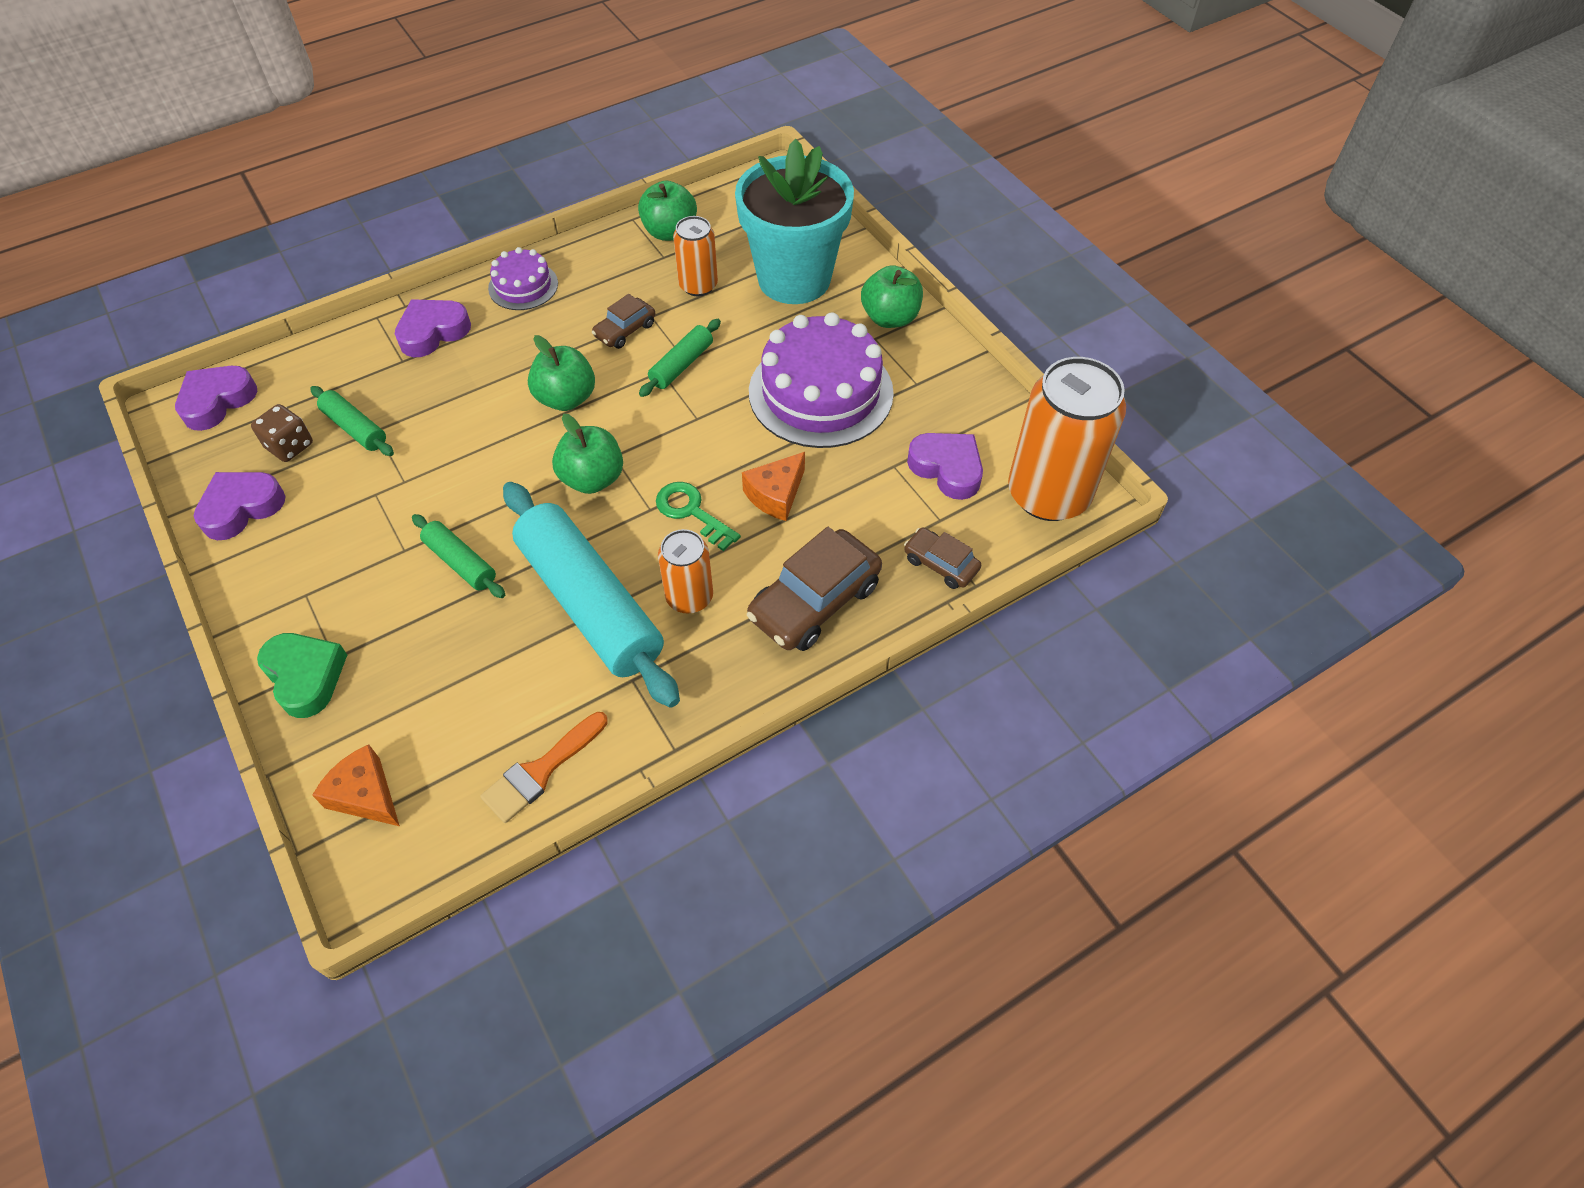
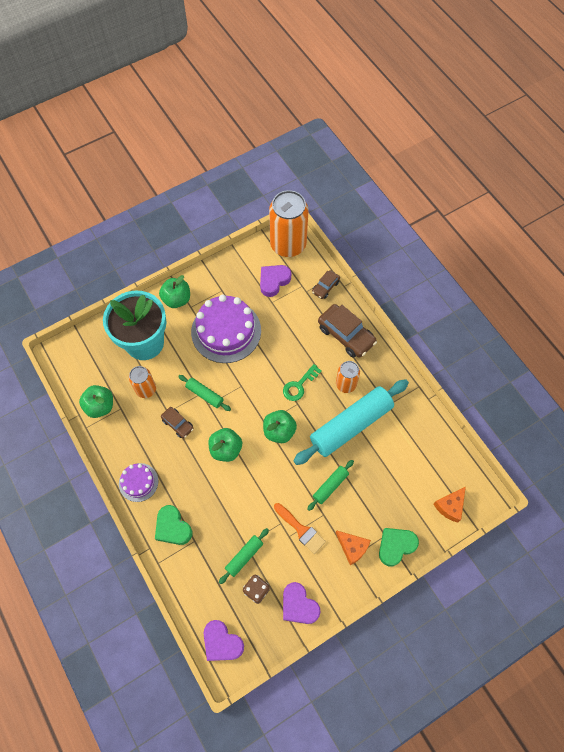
camera: 90 degrees left, 10 degrees up
(433, 332) = (173, 527): purple heart -> green heart
(541, 771) = (433, 437): orange brush -> orange brush (301, 530)
(776, 495) = (289, 350): orange cheese -> orange cheese (352, 547)

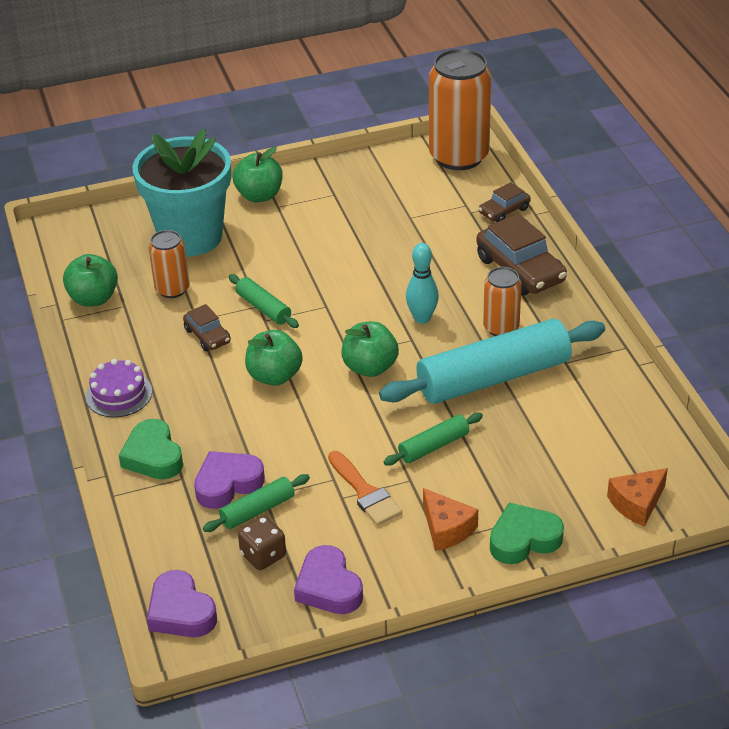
camera: 15 degrees right, 25 degrees down
(226, 331) = (324, 240): purple cake -> none
(274, 281) = (421, 194): purple heart -> purple heart (227, 484)
(299, 385) = (422, 318): green key -> turquoise bowling pin

